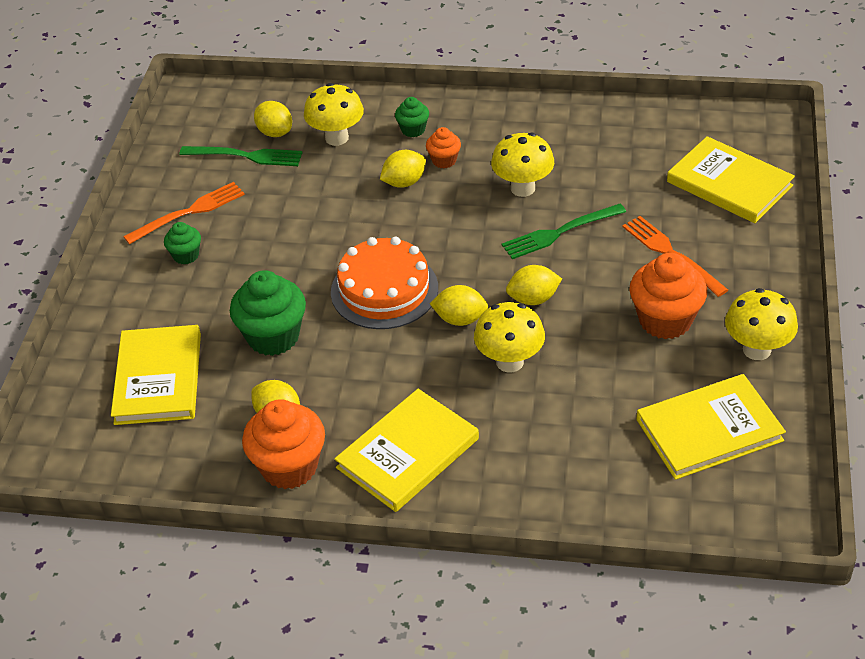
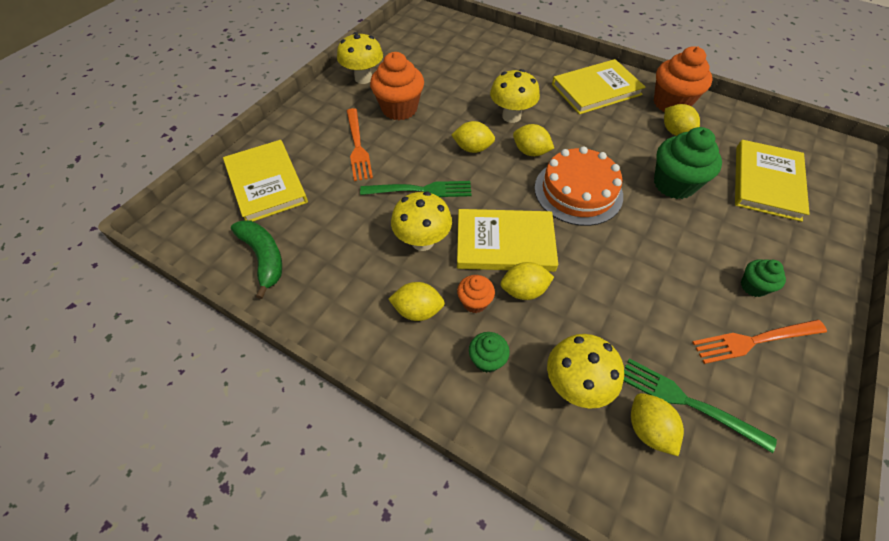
camera: 160 degrees left, 10 degrees up
(489, 140) = (418, 310): none -> yellow lemon
(658, 129) = (264, 258): none -> green banana
(709, 430) = (424, 53): yellow book -> yellow book (505, 243)

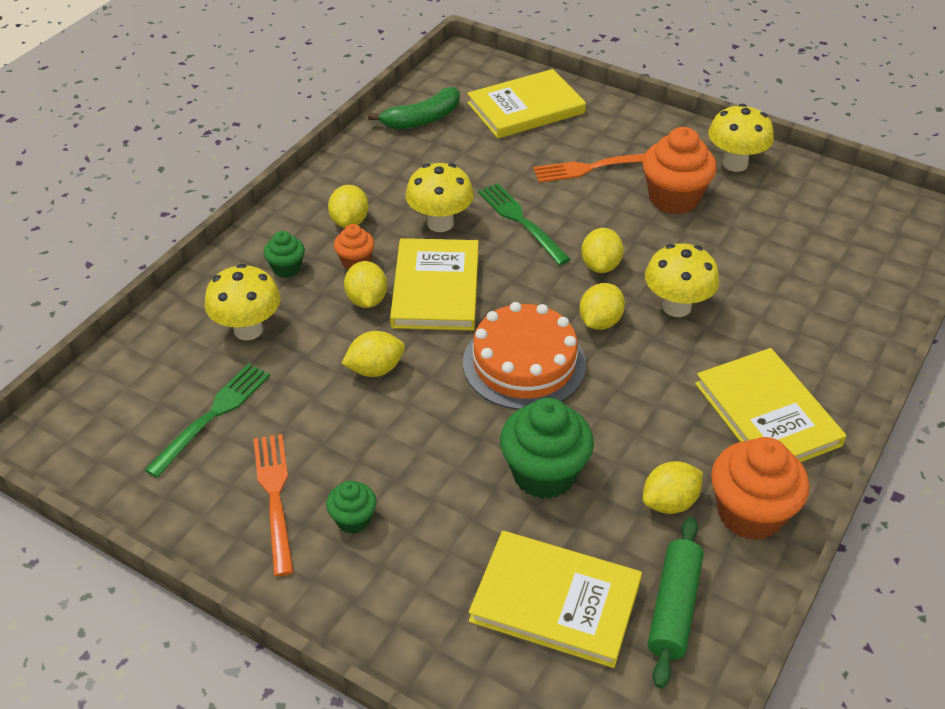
camera: 90 degrees right, 10 degrees down
(421, 190) = (520, 221): green fork -> green fork turned 150 degrees clockwise
(648, 429) = (192, 378): yellow lemon -> yellow lemon (375, 369)
(746, 136) = (673, 607): none -> green rolling pin

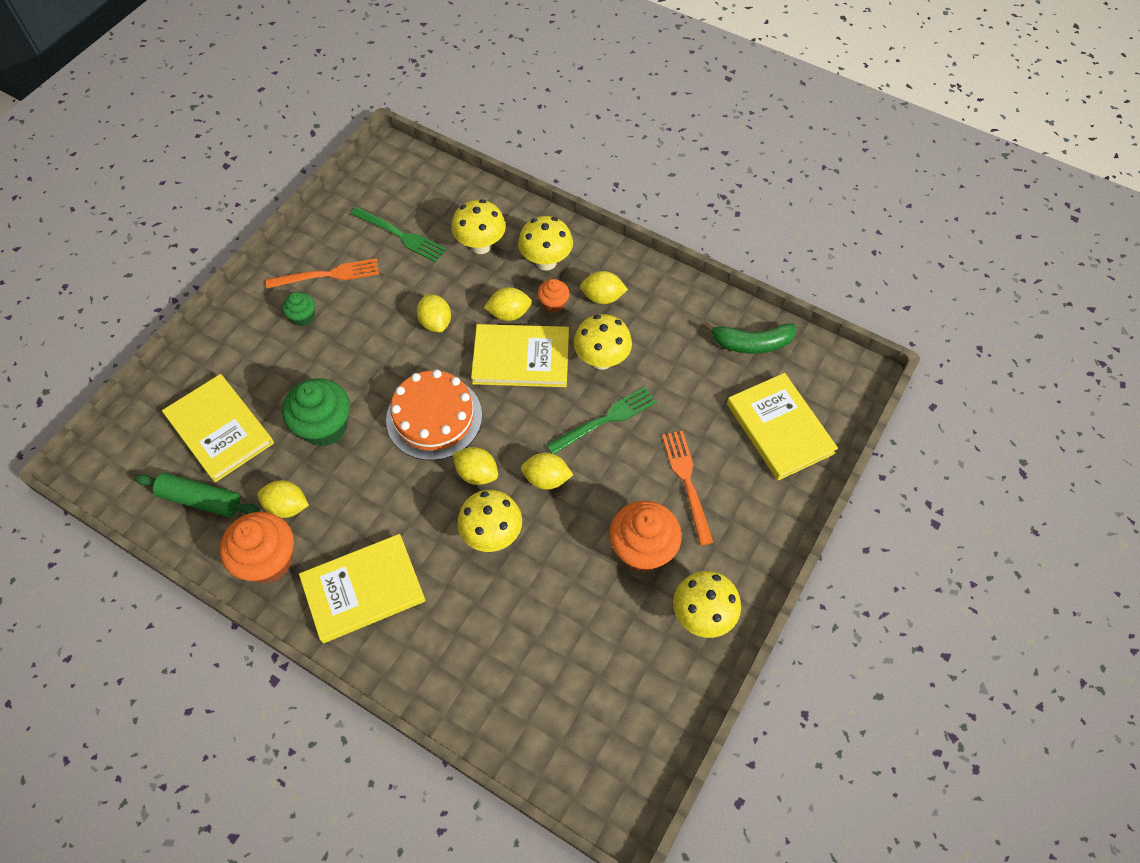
camera: 90 degrees right, 15 degrees up
(287, 268) = (546, 262): green cupcake -> yellow mushroom
(422, 119) = (751, 343): green banana -> green banana turned 60 degrees counterclockwise
(555, 601) = (220, 429): yellow book -> yellow book turned 60 degrees counterclockwise
(669, 502) = (287, 506): yellow lemon -> yellow lemon turned 45 degrees counterclockwise

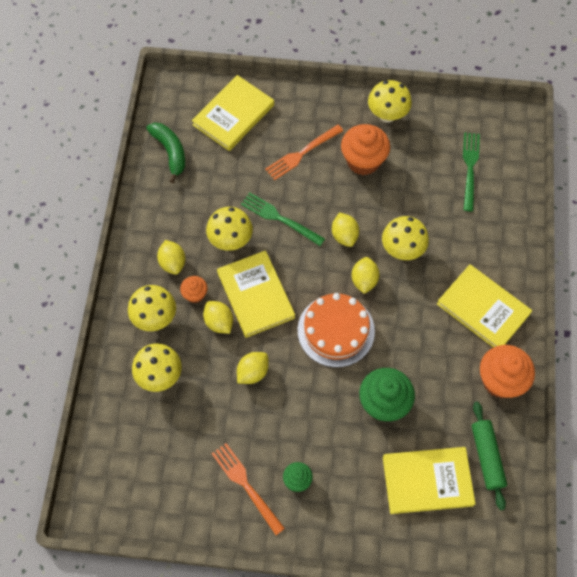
camera: 115 degrees left, 5 degrees up
(220, 429) = (427, 481): yellow book -> yellow book turned 60 degrees clockwise
(287, 506) = (457, 392): yellow lemon -> none
(401, 235) = (177, 447): green fork -> green fork (470, 168)

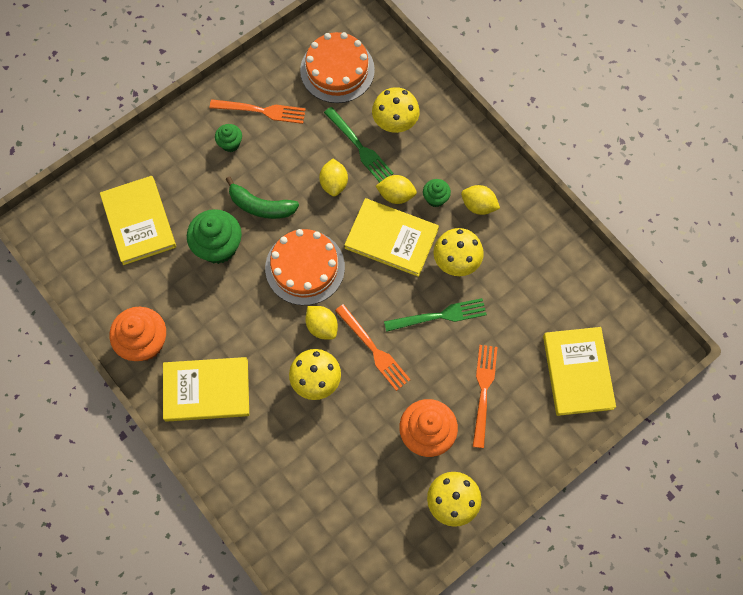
camera: 135 degrees right, 5 degrees up
(153, 463) = (337, 70): none -> orange cake
(155, 318) = (444, 156): yellow mushroom -> none
(170, 152) = (586, 289): green banana -> green banana (261, 206)
(195, 294) = (435, 198): orange cupcake -> green cupcake
(344, 235) = (374, 350): yellow lemon -> orange fork
(427, 481) = (139, 221): yellow book -> yellow book turned 60 degrees counterclockwise
(470, 168) = (330, 517): green fork -> green fork (360, 147)
(486, 457) = (109, 275): green rolling pin -> none

